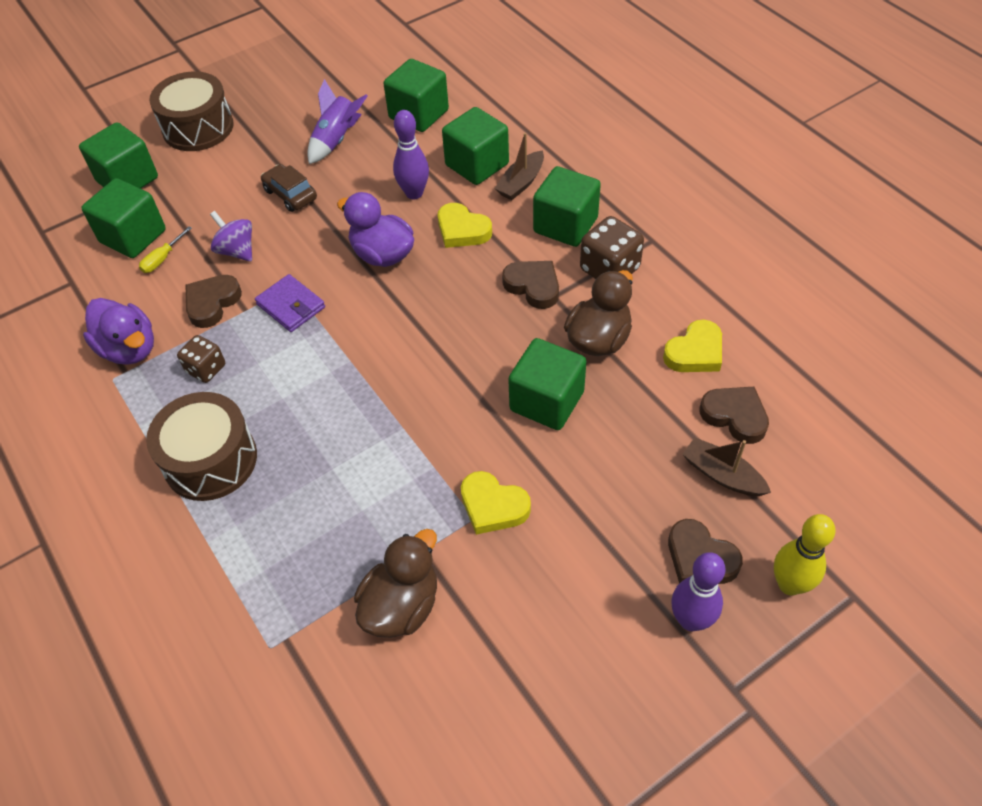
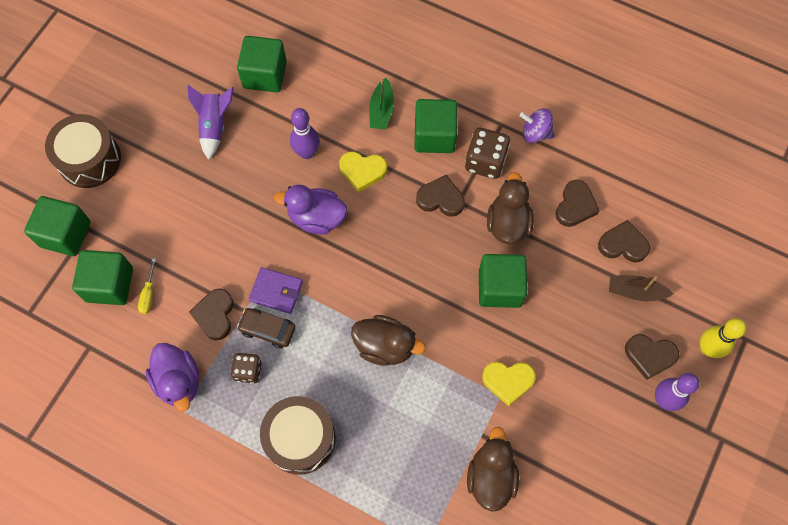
camera: 30 degrees left, 15 degrees up
(129, 349) = (178, 381): purple duck -> purple duck turned 45 degrees clockwise
(237, 251) = (203, 262): purple spinning top -> purple spinning top (535, 133)
(290, 194) = (210, 193): brown car -> brown car (267, 330)
(371, 406) = (385, 346): none -> brown duck
(477, 165) = (339, 106): green cube -> none
(521, 183) = (381, 110): brown boat -> green boat
(695, 352) = (575, 206): yellow heart -> brown heart

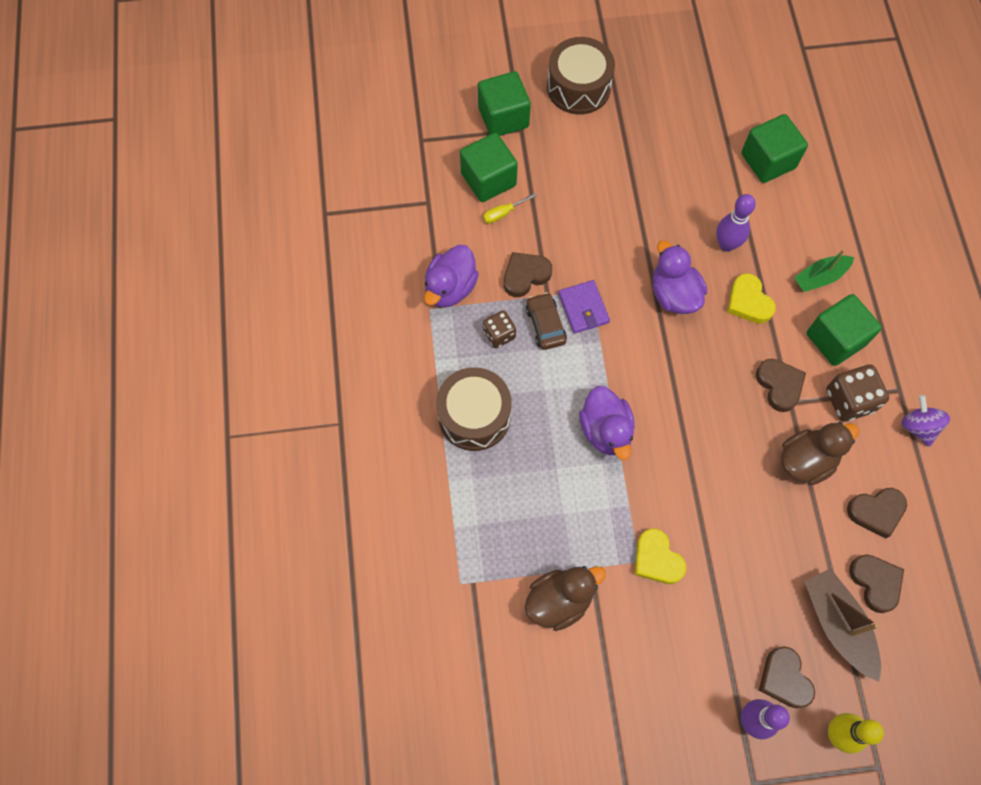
camera: 55 degrees right, 0 degrees up
(214, 126) = (687, 156): purple rocket -> none
(385, 346) = (606, 430): brown duck -> purple duck
(499, 288) = (738, 494): green cube -> none
(635, 291) = (837, 625): brown boat -> brown boat, size x1.52

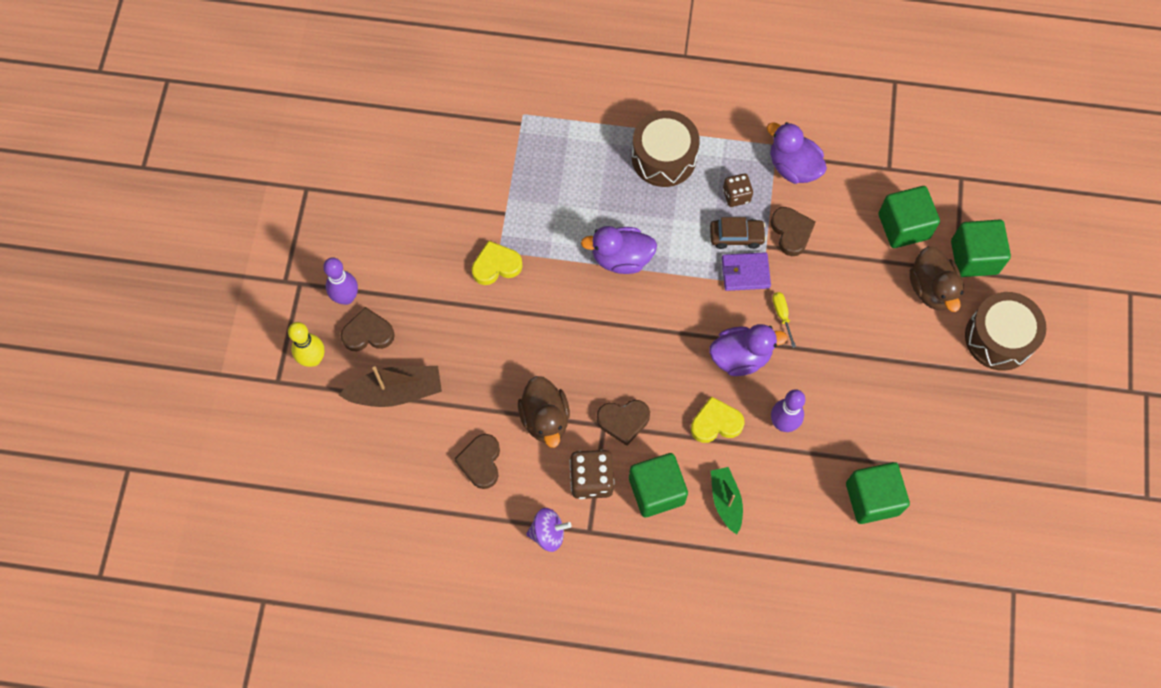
camera: 105 degrees right, 0 degrees up
(503, 213) = (862, 229): yellow screwdriver -> yellow screwdriver (782, 315)
(559, 600) = (486, 182): brown duck -> brown duck (931, 289)
(875, 582) = (420, 437): brown heart -> none

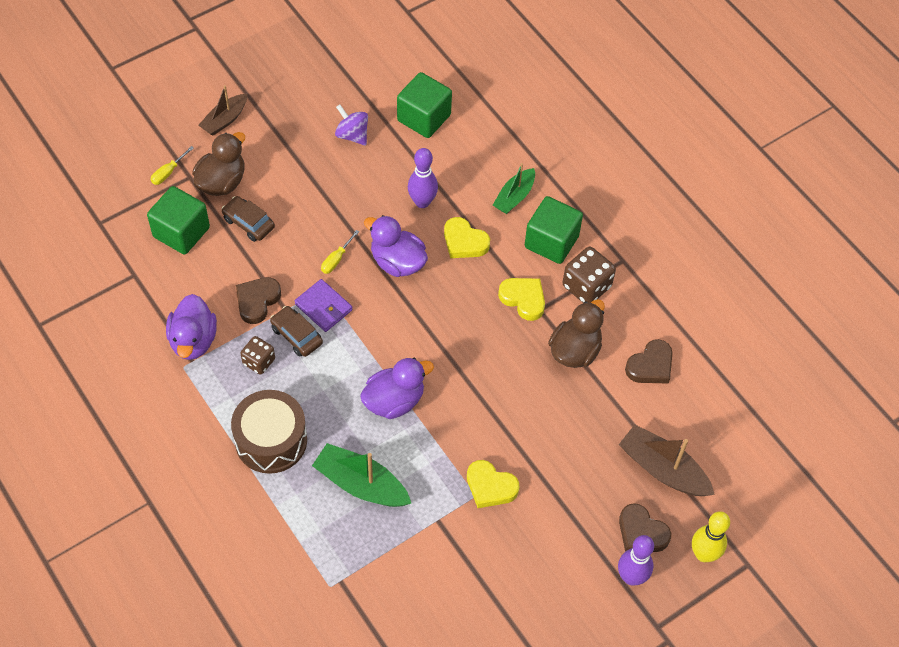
camera: 135 degrees left, 10 degrees down
(548, 533) = (651, 283): purple spinning top -> purple spinning top (352, 135)
(577, 187) = (361, 484): none -> green boat
(621, 258) = (394, 401): purple duck -> purple duck turned 75 degrees counterclockwise
(623, 421) = (523, 299): brown heart -> yellow heart
(872, 279) = (248, 223): none -> brown car
(974, 257) = (168, 173): green cube -> yellow screwdriver
(999, 338) = (225, 120): brown drum -> brown boat

